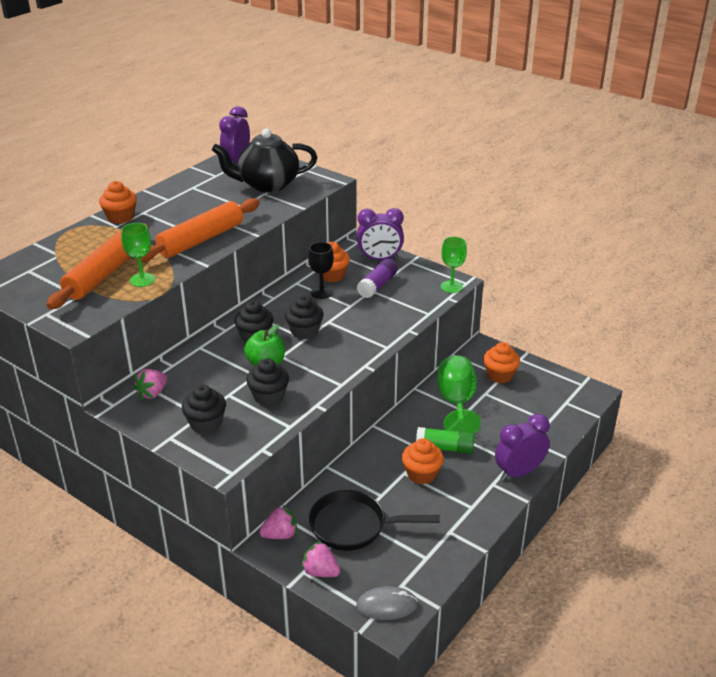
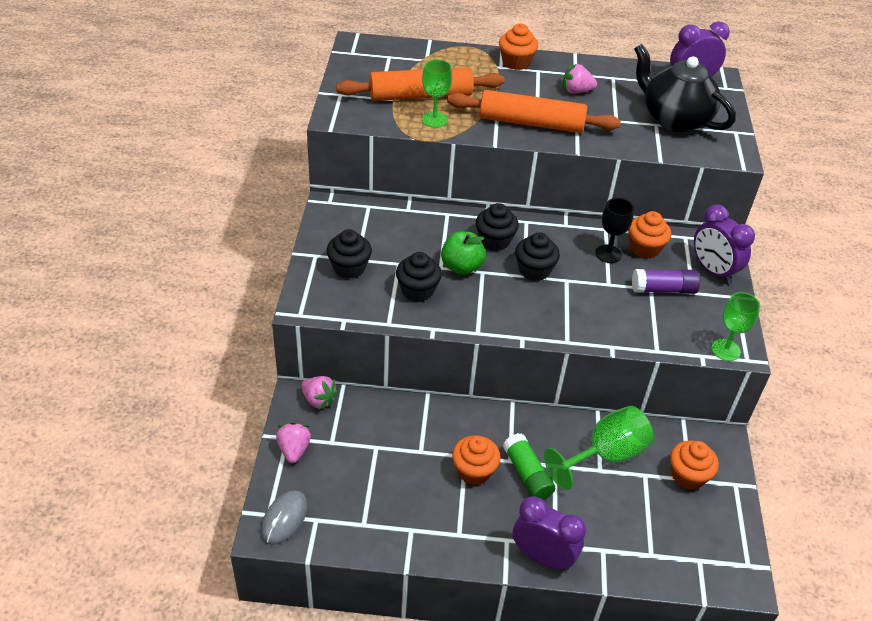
camera: 55 degrees right, 10 degrees up
(152, 393) = (362, 217): pink strawberry -> pink strawberry (576, 91)
(354, 526) = (365, 449): black pan -> none
(386, 605) = (284, 518): grey mouse -> grey mouse turned 60 degrees clockwise

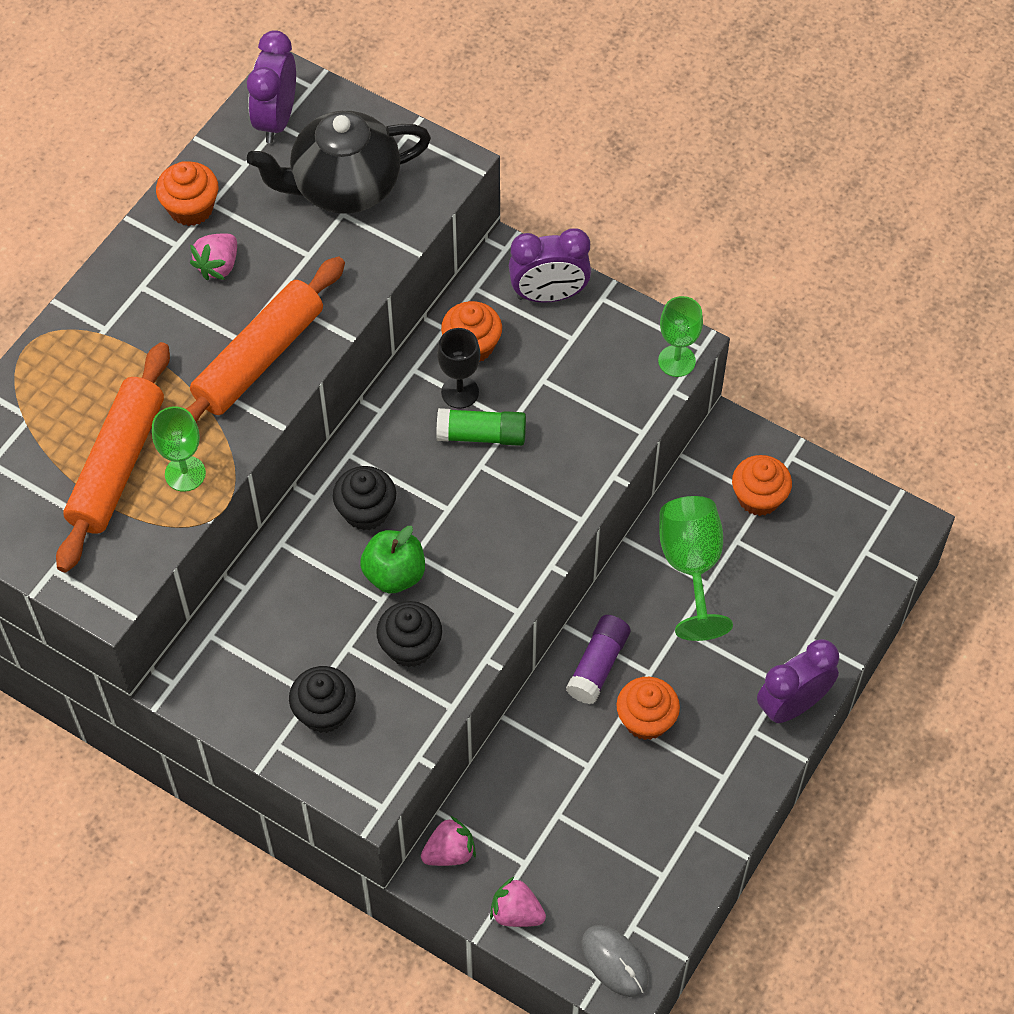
camera: 60 degrees left, 15 degrees up
(516, 62) = (106, 304): orange cupcake -> orange cupcake (191, 208)
(527, 474) = (678, 664): green glue stick -> green glue stick (482, 435)
(534, 270) = (445, 492): black cupcake -> none
(663, 289) = (551, 367): purple glue stick -> purple glue stick (598, 665)

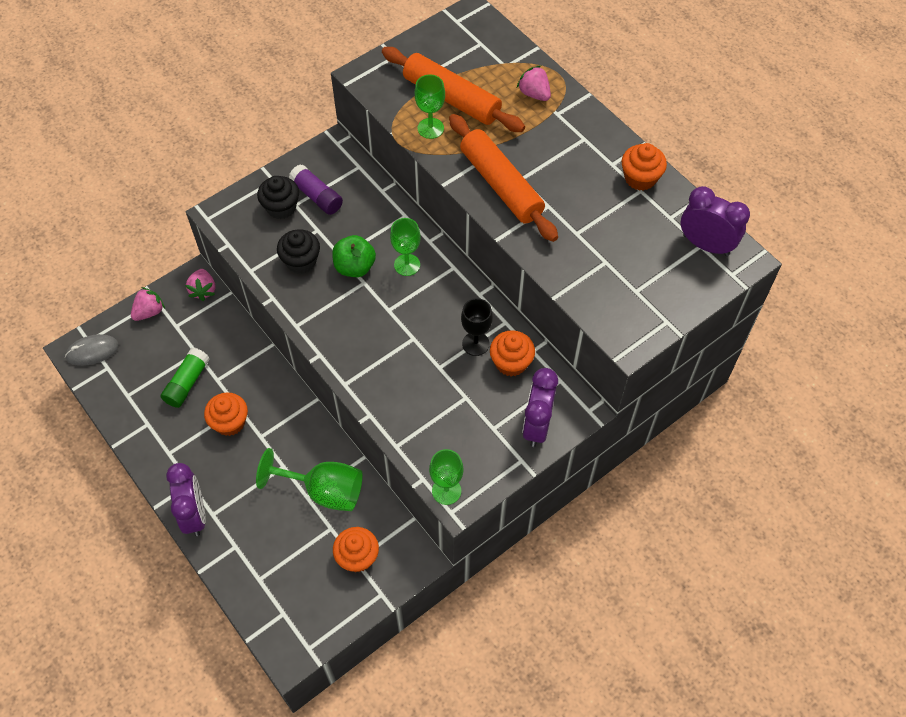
camera: 110 degrees right, 0 degrees up
(218, 266) = (585, 181): pink strawberry -> pink strawberry (534, 94)
(344, 186) = (630, 269): black teapot -> none
(366, 511) = (407, 265): black cupcake -> green goblet
(482, 435) = (436, 346): green glue stick -> green glue stick (187, 383)
(598, 665) = (280, 408): purple glue stick -> purple glue stick (317, 196)

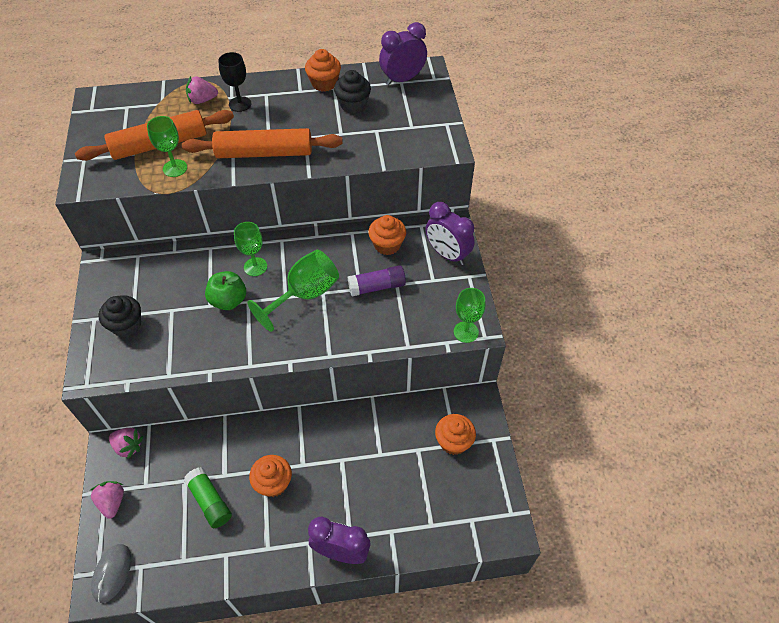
camera: 60 degrees left, 5 degrees down
(301, 261) = (191, 334): black cupcake -> black cupcake (353, 104)
(317, 196) = (139, 295): purple glue stick -> purple glue stick (377, 287)
(324, 491) = (383, 439): green goblet -> green goblet (304, 295)
(475, 343) = (356, 257): black goblet -> black goblet (240, 104)

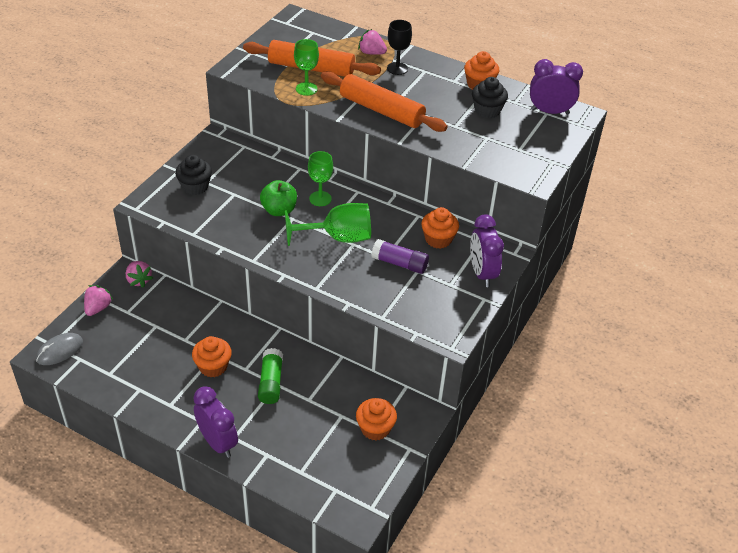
camera: 35 degrees right, 10 degrees down
(210, 501) = (160, 349): green glue stick -> green glue stick (271, 382)
(466, 332) = (439, 335): green goblet -> none

